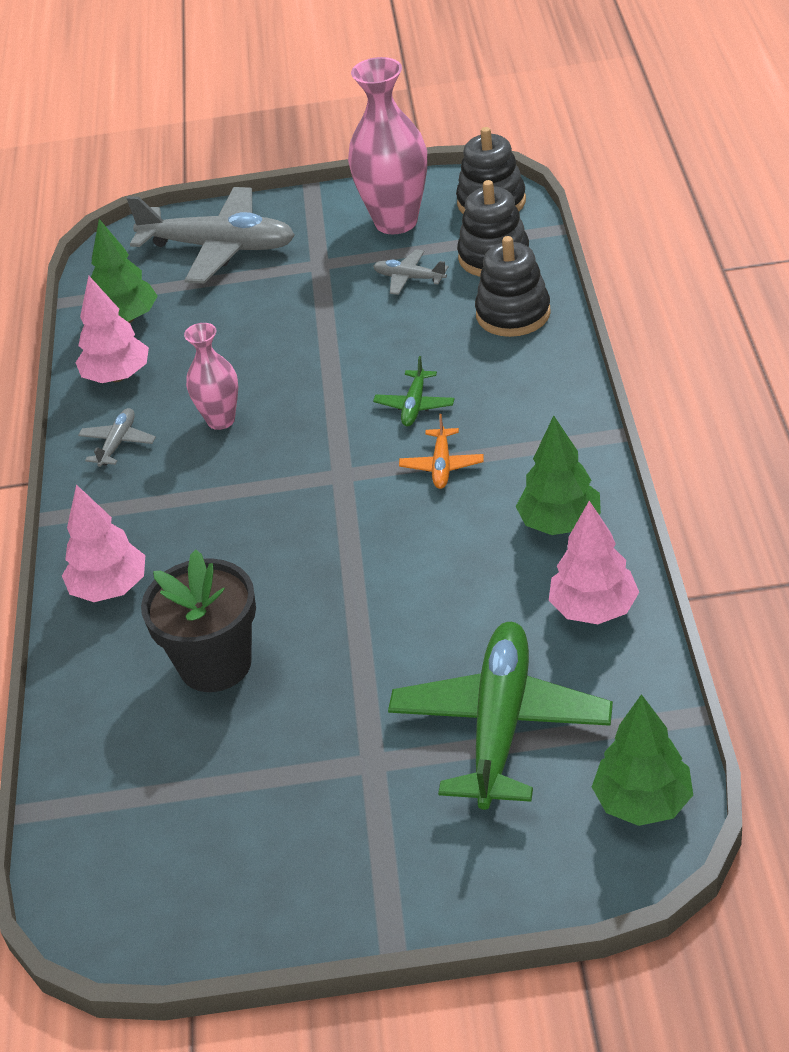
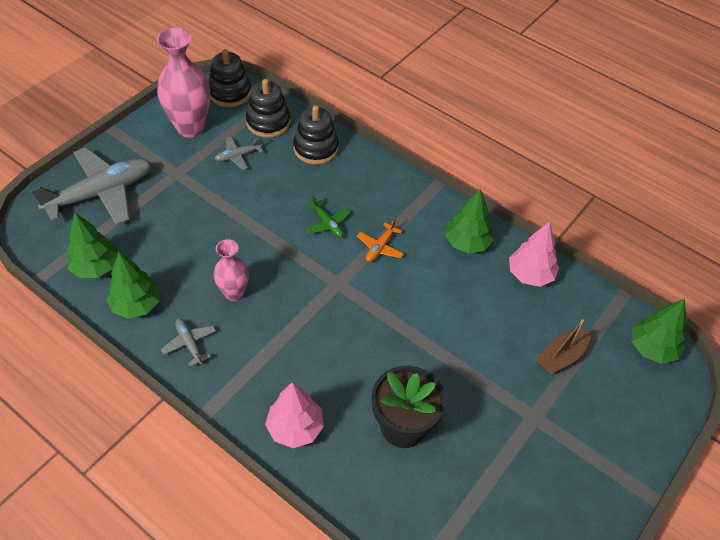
camera: 55 degrees left, 10 degrees up
(117, 376) = (136, 305): pink tree -> green tree
(442, 466) = (380, 247): orange plane -> orange plane turned 75 degrees clockwise
(500, 725) = (561, 356): green plane -> brown boat

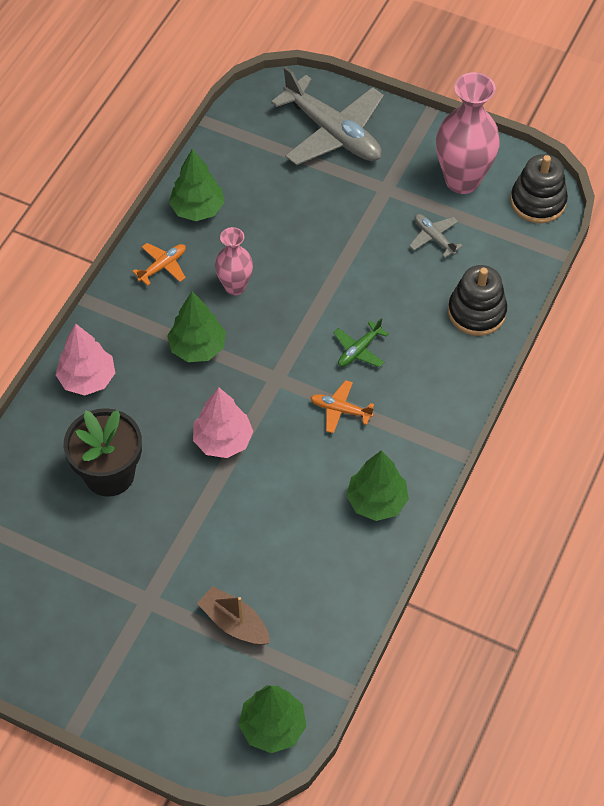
camera: 80 degrees right, 5 degrees up
(96, 267) = (234, 161): green tree -> green tree (197, 347)
(189, 343) = (163, 266): grey plane -> orange plane
(268, 122) = (502, 253): black stacking toy -> none
(530, 274) = (347, 578): pink tree -> pink tree (223, 440)

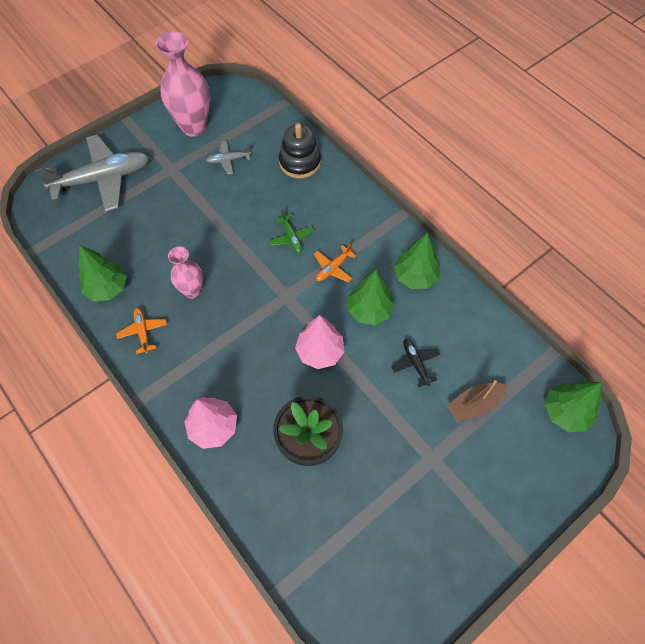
camera: 65 degrees left, 5 degrees up
(197, 347) = (230, 337): green tree -> green tree (369, 310)
(257, 543) = (415, 363): none -> black plane
(538, 202) = (237, 97): black stacking toy -> none

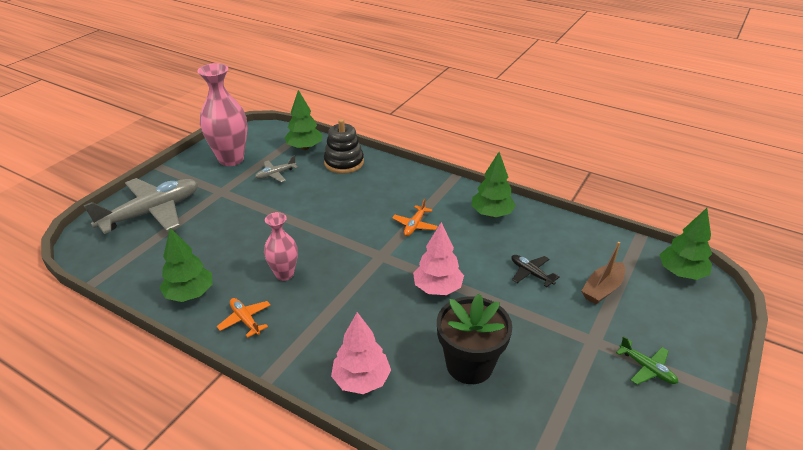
camera: 20 degrees left, 25 degrees down
(291, 237) = (364, 213): green plane -> green plane (647, 368)
(369, 310) = (465, 246): green tree -> green tree (304, 147)

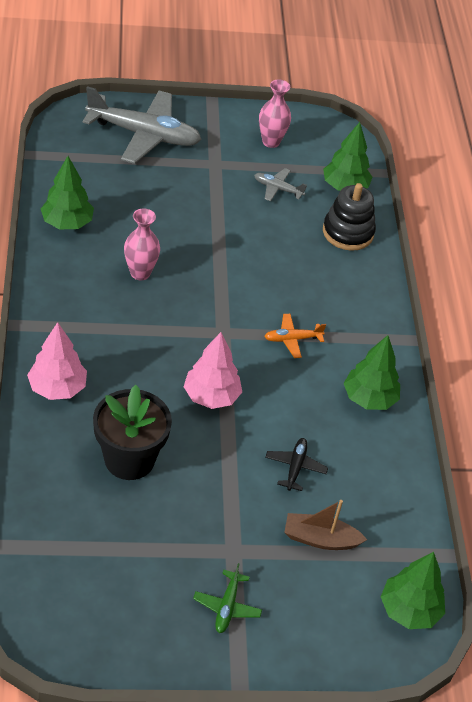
camera: 50 degrees right, 10 degrees up
(231, 159) = (271, 142): pink vase -> pink vase, size x0.58
(245, 320) = (66, 276): orange plane -> none

